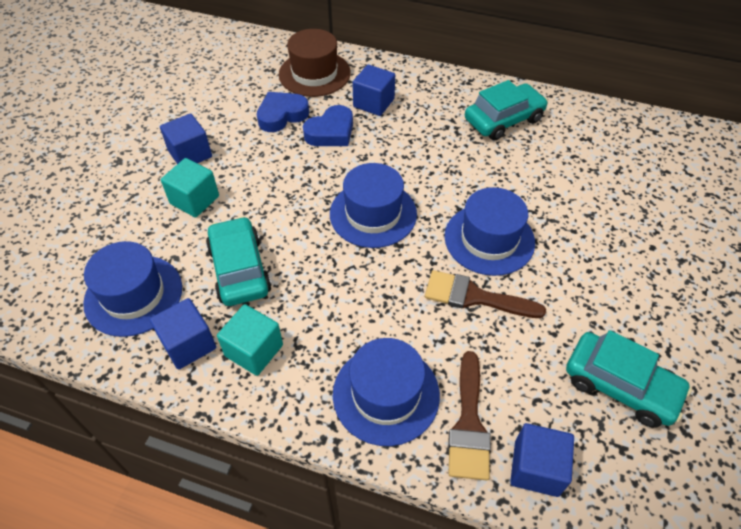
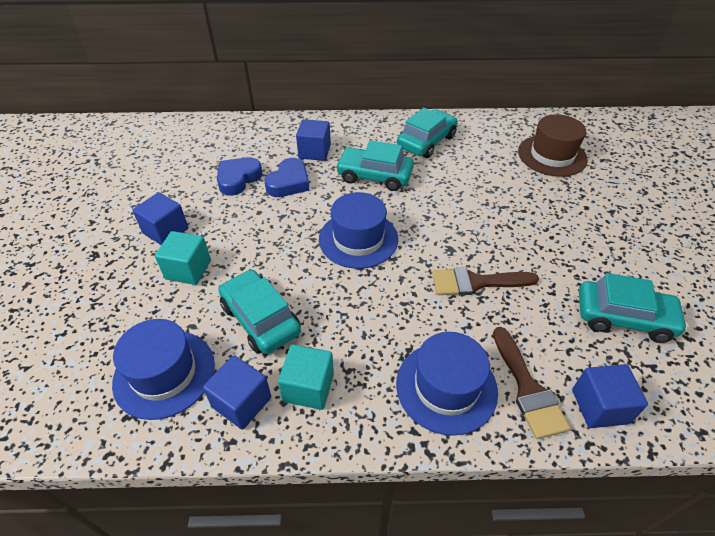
camera: 20 degrees left, 5 degrees down
(314, 73) = (251, 140): brown hat -> brown hat (552, 155)
(424, 147) = (374, 176): none -> turquoise car
(489, 239) = (463, 234): blue hat -> none

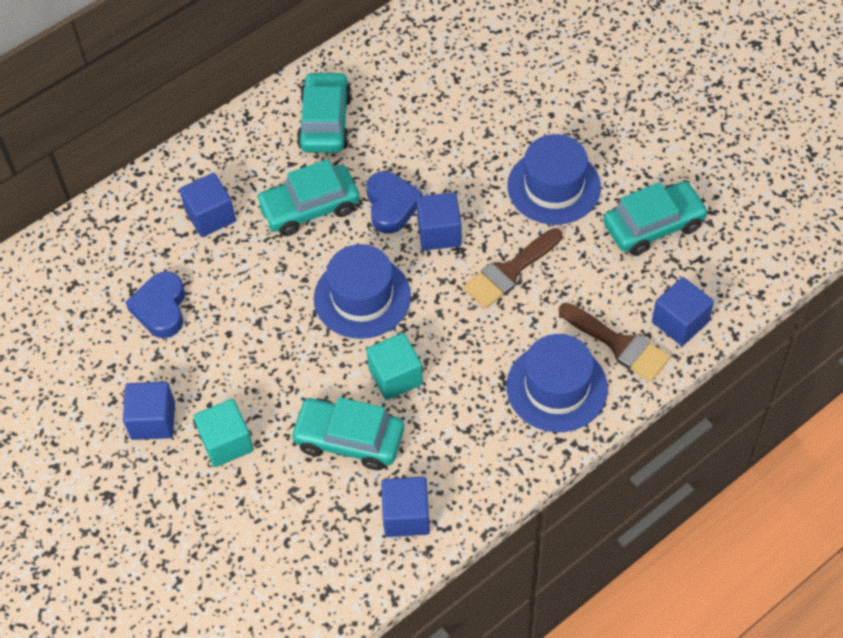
camera: 35 degrees left, 10 degrees up
(164, 373) = (315, 542): blue hat -> blue hat (554, 186)
(289, 183) = (223, 276): blue heart -> blue heart (391, 205)
(308, 387) = (448, 466): turquoise cube -> turquoise cube (395, 376)
(445, 232) = (439, 233): none -> blue cube
(552, 155) = (474, 60): brown hat -> none

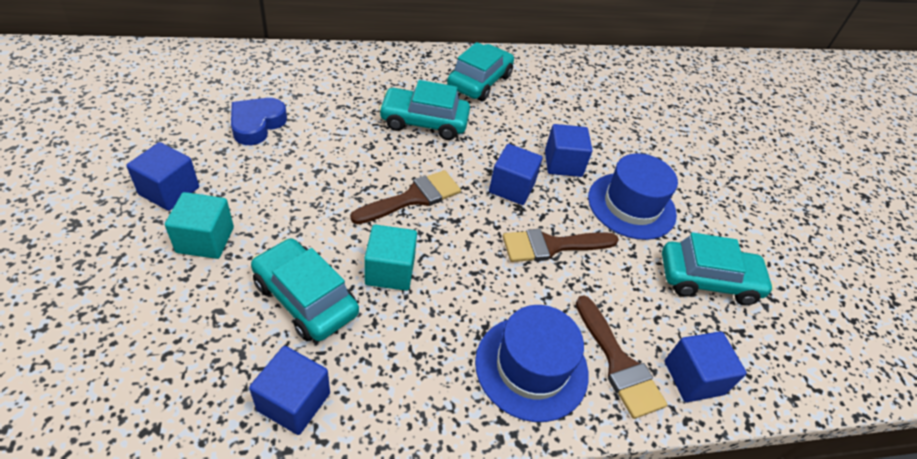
camera: 20 degrees right, 10 degrees down
(210, 216) = (349, 91): blue cube -> blue cube (563, 164)
(362, 297) = (413, 198): blue hat -> brown brush
(391, 205) = (487, 151): blue heart -> none

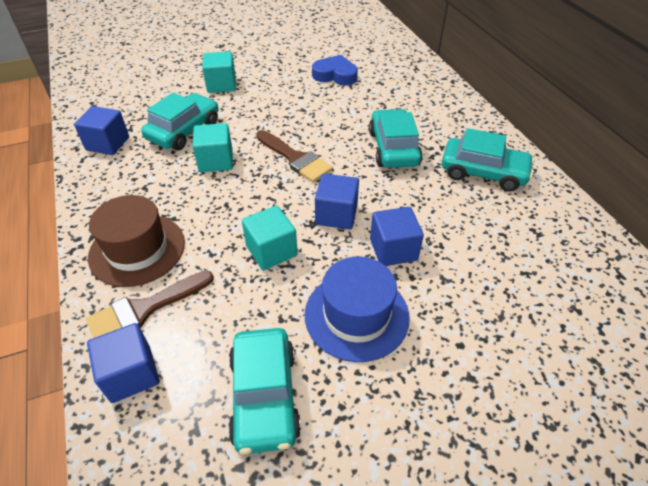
camera: 85 degrees right, 0 degrees up
(169, 191) = (256, 63): blue cube -> none
(531, 367) = (137, 249): blue hat -> brown hat
(552, 246) = (271, 251): brown brush -> turquoise cube

